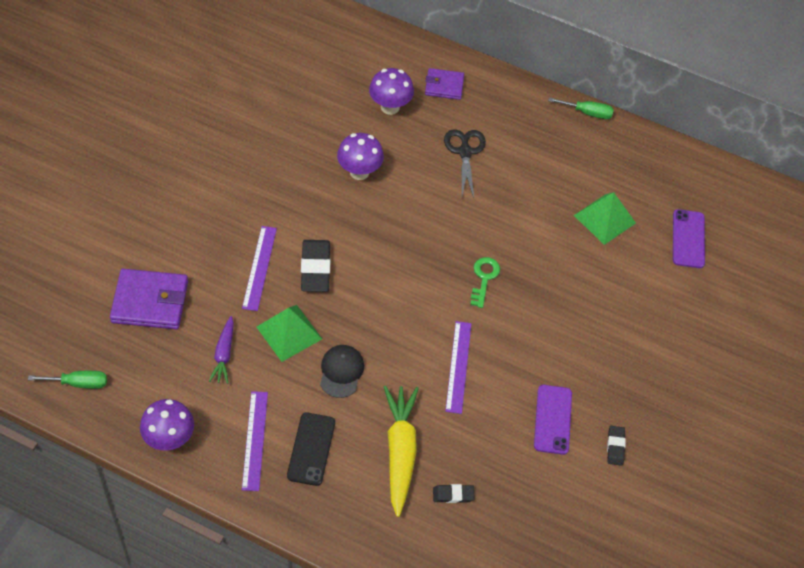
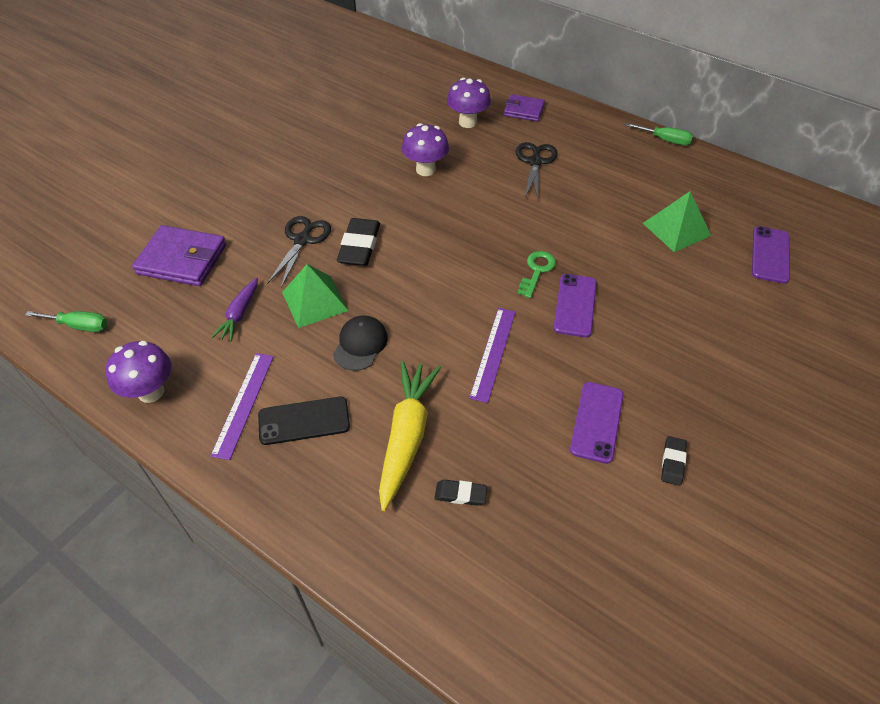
camera: 15 degrees right, 5 degrees down
(259, 268) = (302, 240): purple ruler -> black scissors
(311, 449) = (304, 421): black phone -> black phone turned 60 degrees clockwise
(522, 311) = (575, 305): none -> purple phone

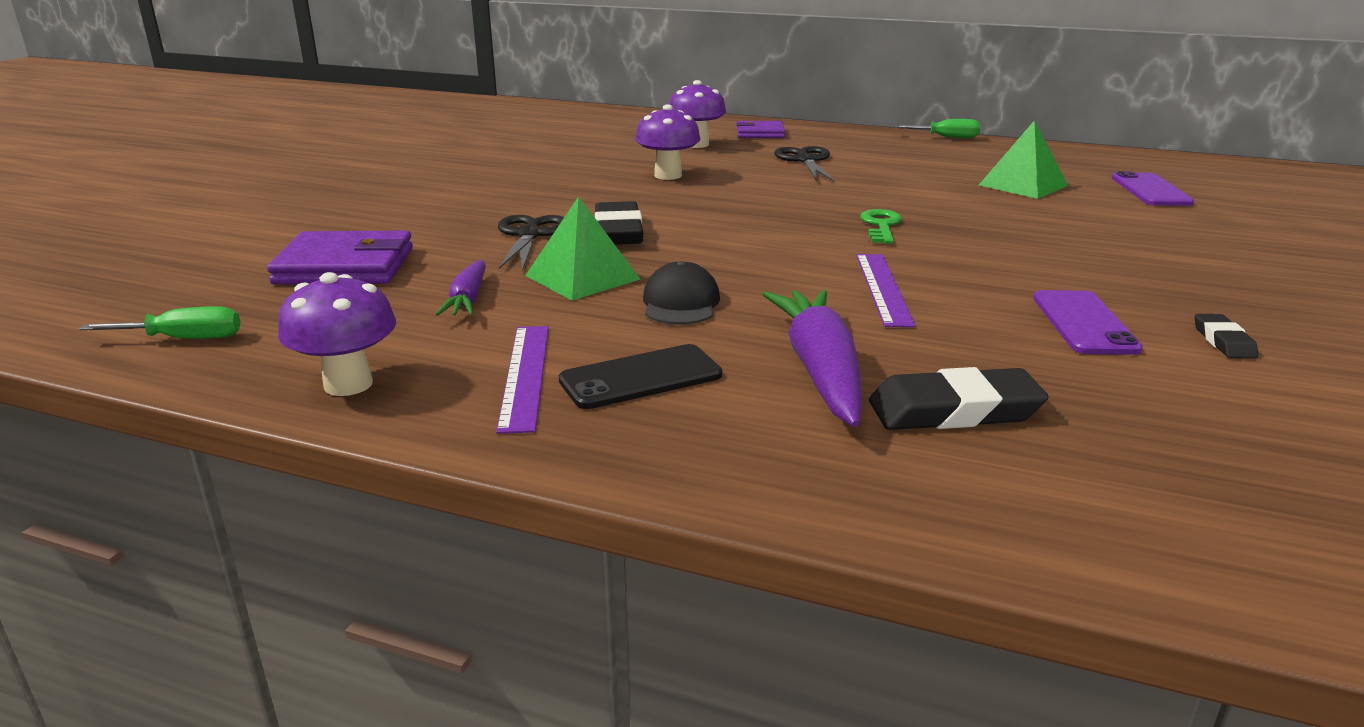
camera: 15 degrees left, 25 degrees down
(406, 436) = (819, 369): yellow carrot -> purple carrot
(460, 494) = (954, 410): black eraser -> black eraser, size x1.84
(575, 305) = (957, 243): purple phone -> none

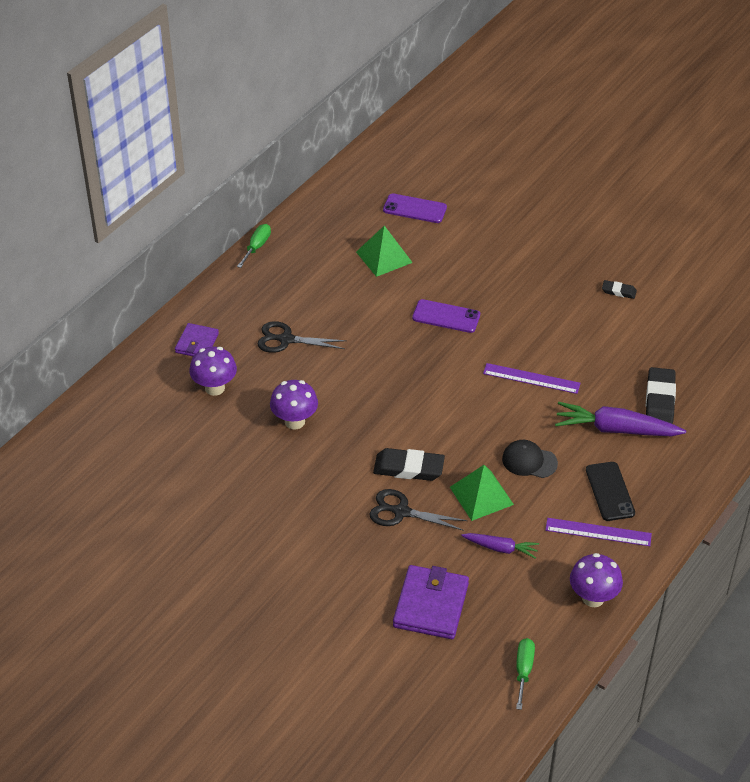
camera: 75 degrees left, 20 degrees up
(881, 226) = (438, 347): green key -> none
(1083, 323) = (590, 325): purple phone -> purple phone (446, 316)

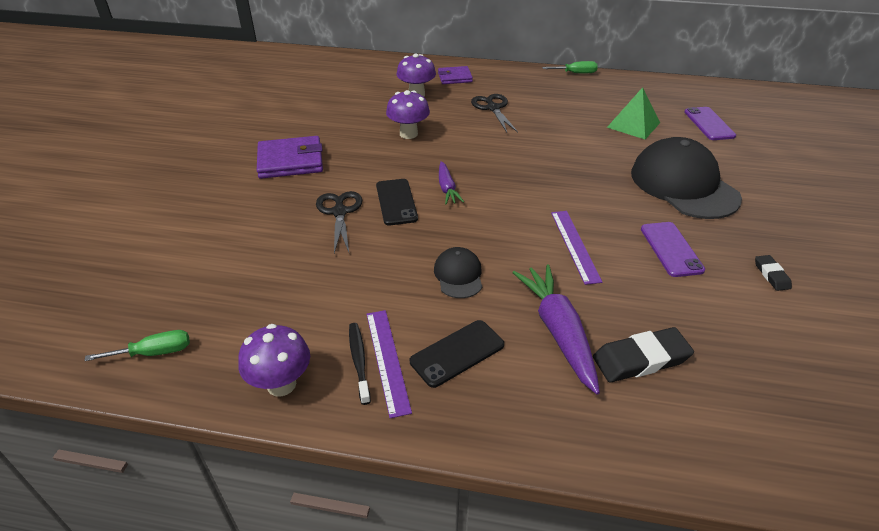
camera: 65 degrees right, 5 degrees down
(408, 468) = (396, 202): black eraser -> black phone
(431, 605) = (229, 261): purple wallet -> purple wallet (290, 161)
(446, 316) = (601, 173): purple phone -> purple phone (671, 249)
(481, 495) = (389, 255): green pyramid -> none
(493, 276) = (683, 185): none -> black cap
(501, 548) = (324, 288): purple carrot -> purple carrot (447, 188)
(592, 548) = (359, 361): none -> black toothbrush

